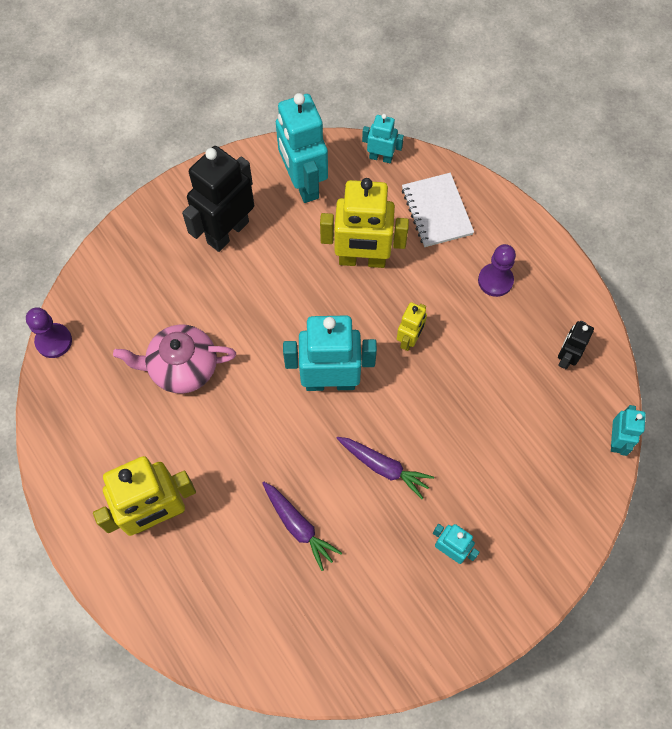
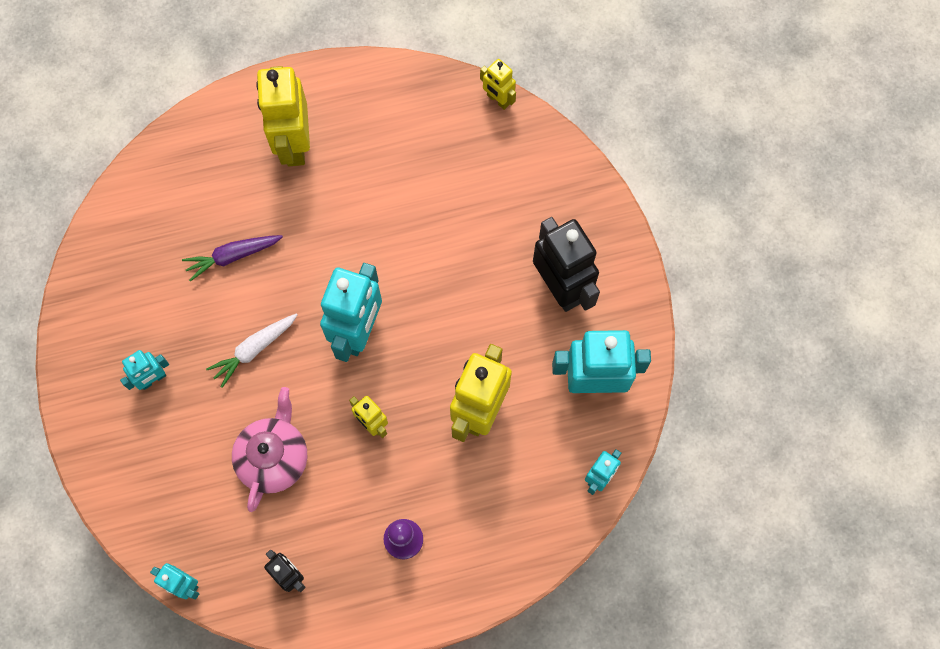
camera: 110 degrees right, 5 degrees up
(54, 341) = (498, 100): purple pawn -> yellow robot
(182, 368) = (426, 203): pink teapot -> pink teapot (274, 457)
(384, 467) = (254, 350): purple carrot -> white carrot
(436, 211) = (509, 511): white notebook -> none

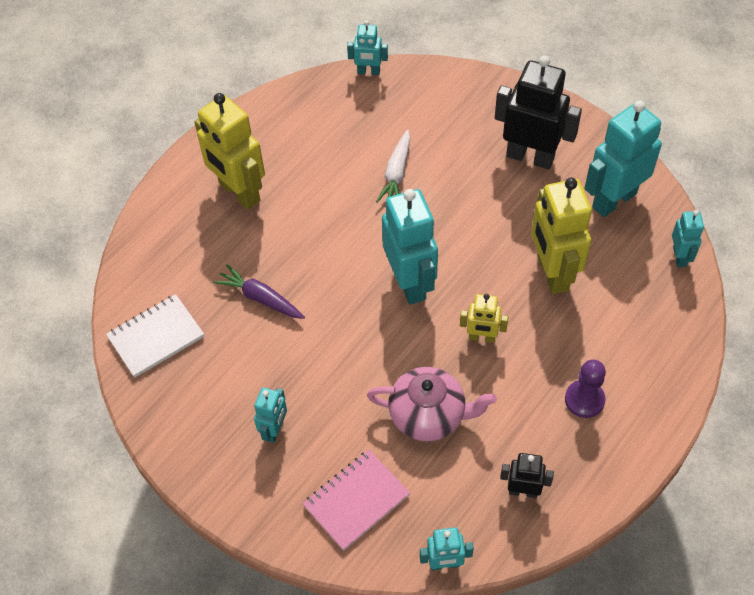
camera: 35 degrees left, 15 degrees down
(130, 231) = (156, 337): none -> white notebook
(164, 484) = (356, 500): none -> pink notebook
(233, 256) = (260, 298): purple carrot -> purple carrot turned 90 degrees clockwise
(254, 350) = (339, 351): white carrot -> white carrot (396, 174)
(274, 457) = (429, 415): pink teapot -> pink teapot turned 120 degrees clockwise
(498, 100) = (368, 71): yellow robot -> turquoise robot

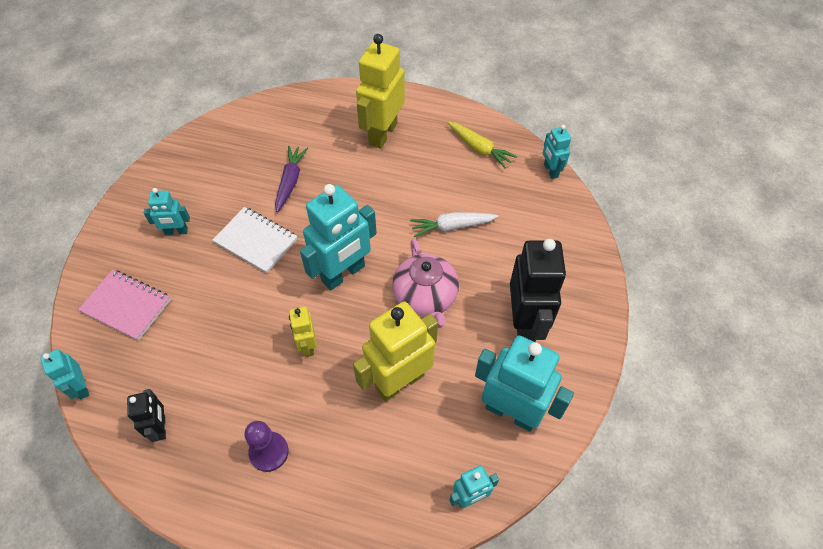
camera: 65 degrees right, 0 degrees up
(156, 337) = (235, 135): white notebook -> white notebook (256, 241)
(308, 116) = (479, 148): none -> yellow carrot
(429, 415) = (217, 330): pink teapot -> pink teapot (425, 298)

